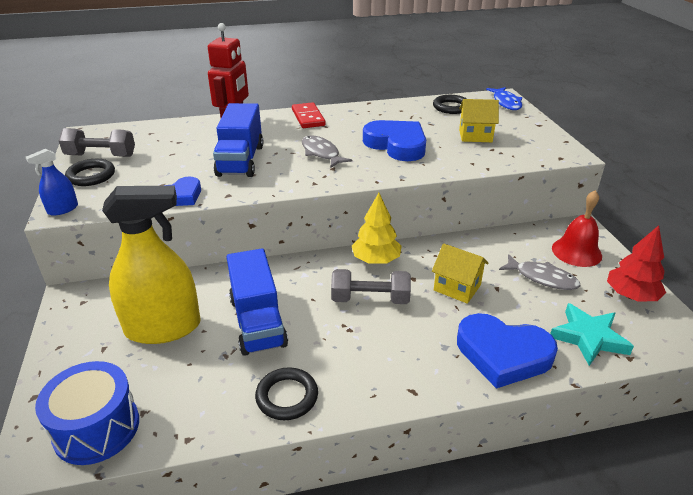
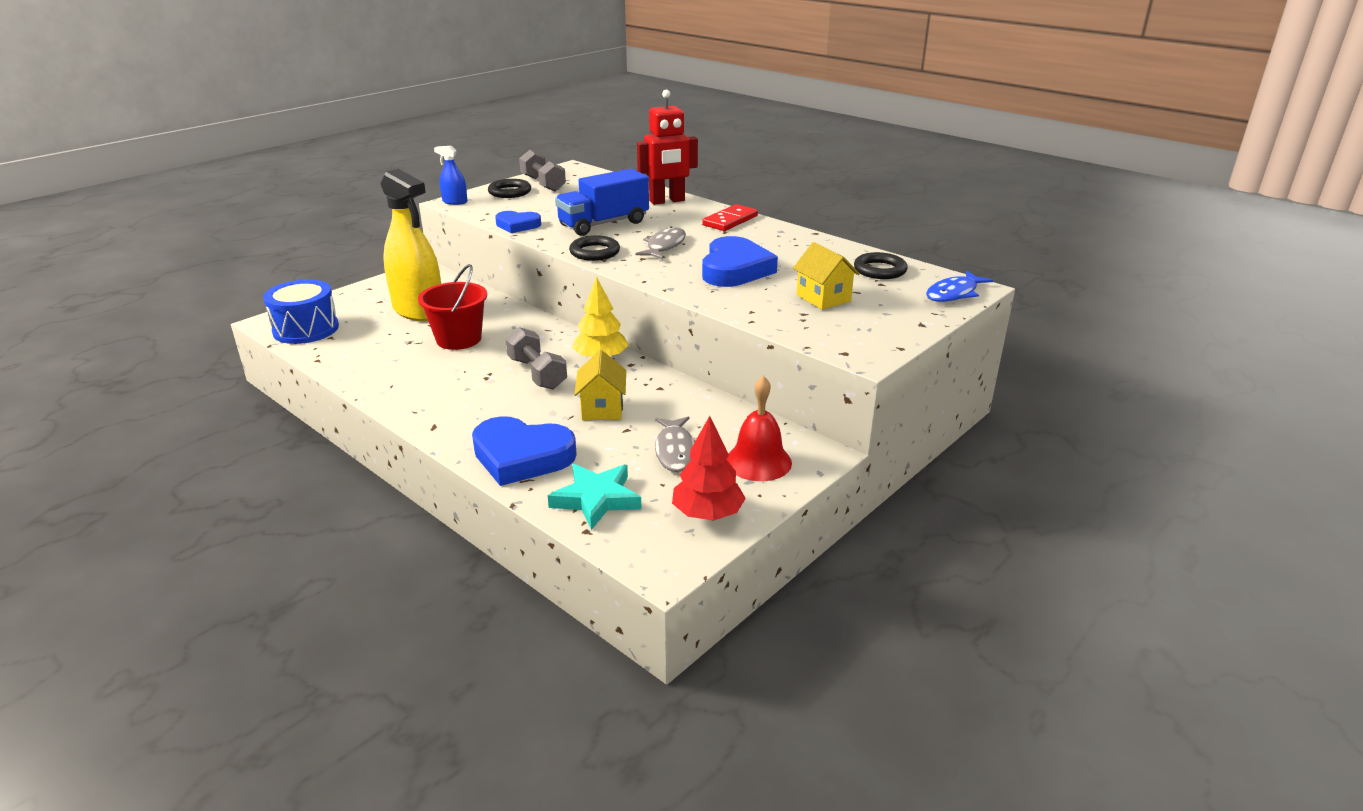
camera: 55 degrees right, 5 degrees down
(257, 321) = (459, 339): blue truck -> red bucket
(287, 396) = (384, 378): black ring -> black ring (594, 252)
(503, 354) = (522, 456): blue heart -> blue heart turned 60 degrees counterclockwise

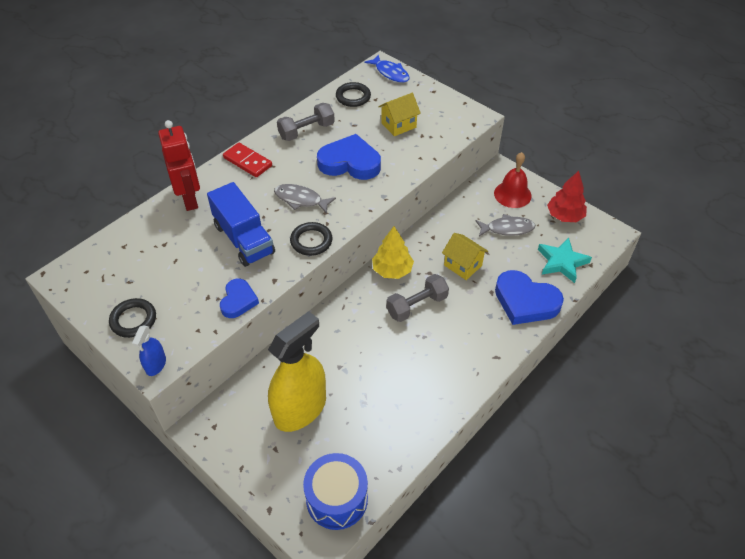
camera: 90 degrees left, 20 degrees up
(459, 339) = (360, 366): red bucket -> none
(522, 456) = (525, 301): blue heart -> blue heart turned 105 degrees clockwise
(543, 184) = (112, 294): grey dumbbell -> grey dumbbell (306, 131)
(602, 408) = (463, 265): yellow house -> yellow house turned 45 degrees clockwise

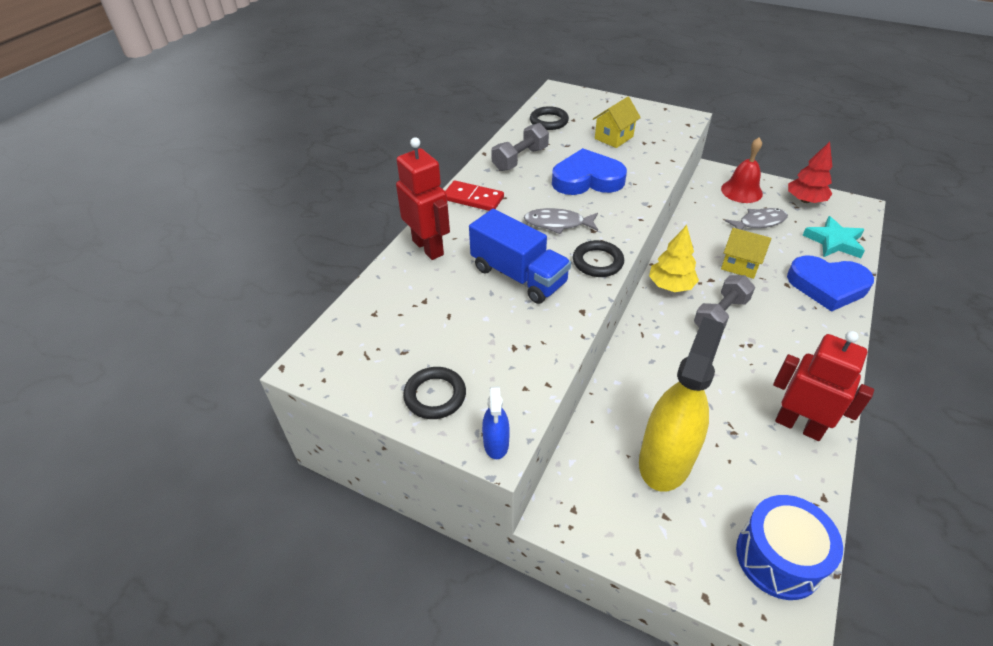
camera: 15 degrees left, 5 degrees down
(238, 301) = (554, 343): blue heart -> none
(390, 73) = (572, 95): blue fish -> none
(418, 410) = (799, 425): none -> red robot

